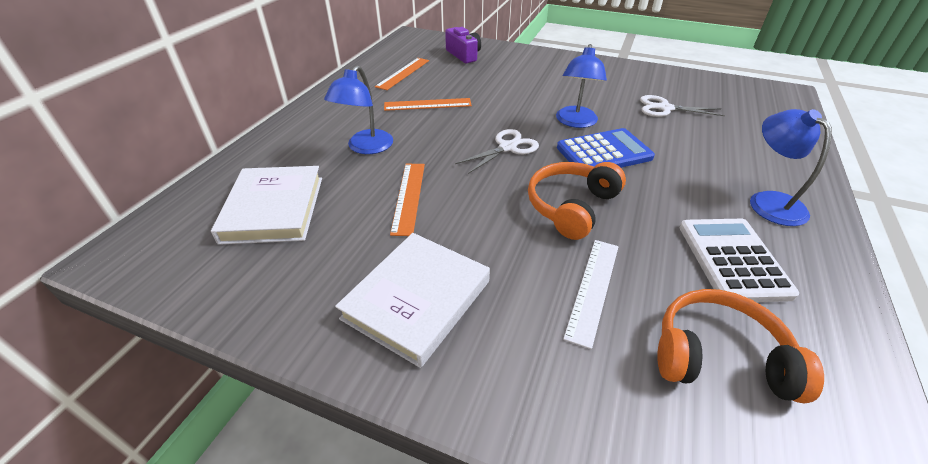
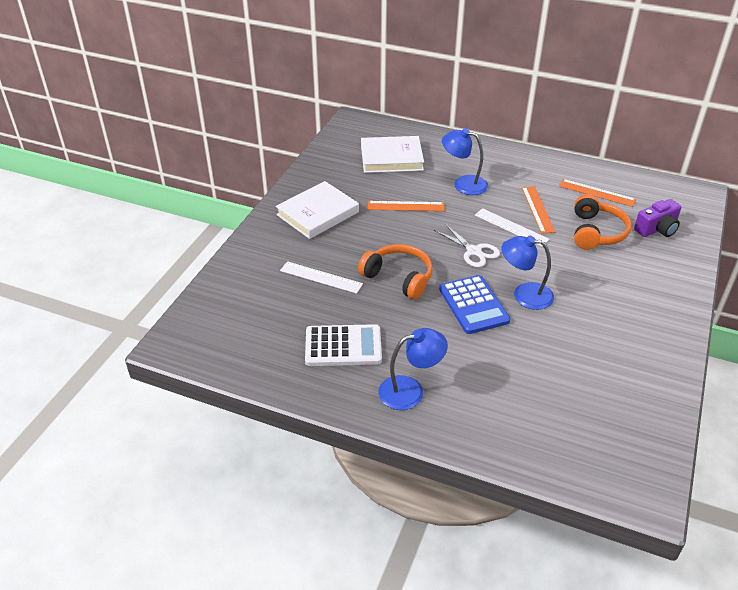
camera: 90 degrees right, 0 degrees up
(417, 300) = (317, 213): white book -> white book turned 75 degrees counterclockwise
(460, 122) = (511, 227): none -> white ruler
(665, 108) = (569, 364): white scissors -> none
(719, 356) = (269, 317): orange headphones -> orange headphones (596, 232)

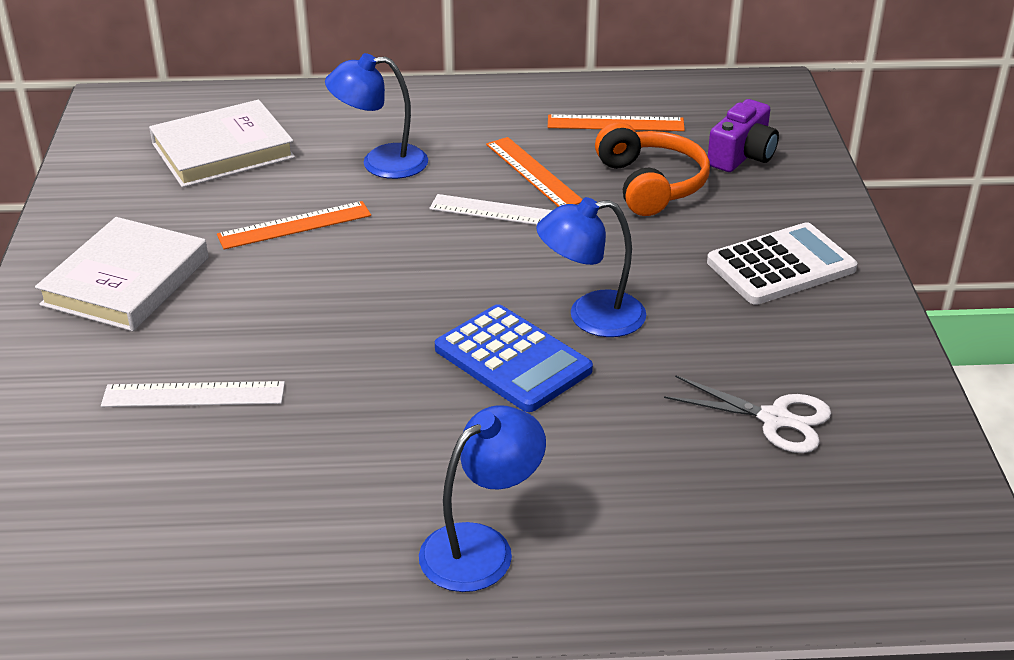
camera: 25 degrees left, 5 degrees down
(343, 346) = (306, 508): white calculator -> white calculator (781, 266)
(399, 277) = (348, 352): orange headphones -> none
(474, 251) = (462, 269): white scissors -> white scissors (775, 419)

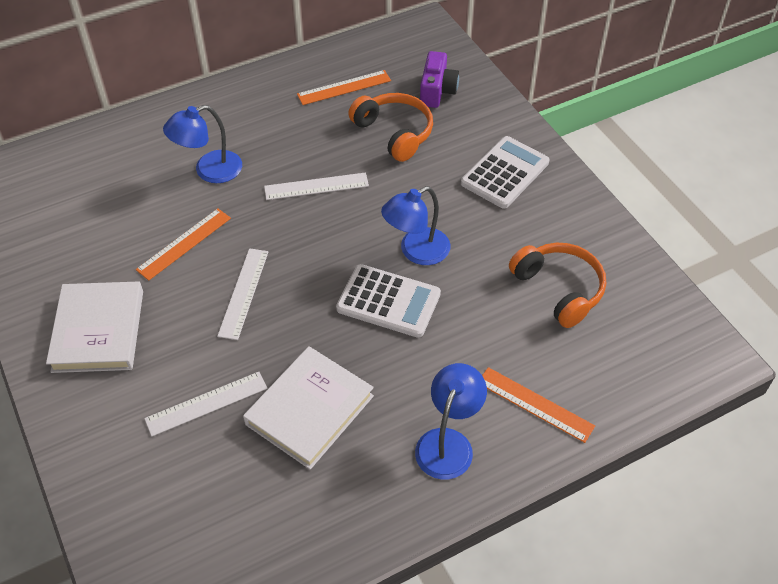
camera: 25 degrees left, 15 degrees up
(223, 150) = (90, 195): white book -> white book (309, 410)
(329, 295) = (244, 293): none -> white ruler
(512, 360) = (388, 301): blue calculator -> white calculator
(533, 172) = (315, 147): orange ruler -> orange ruler (535, 404)
(775, 419) = (559, 289): white scissors -> orange headphones

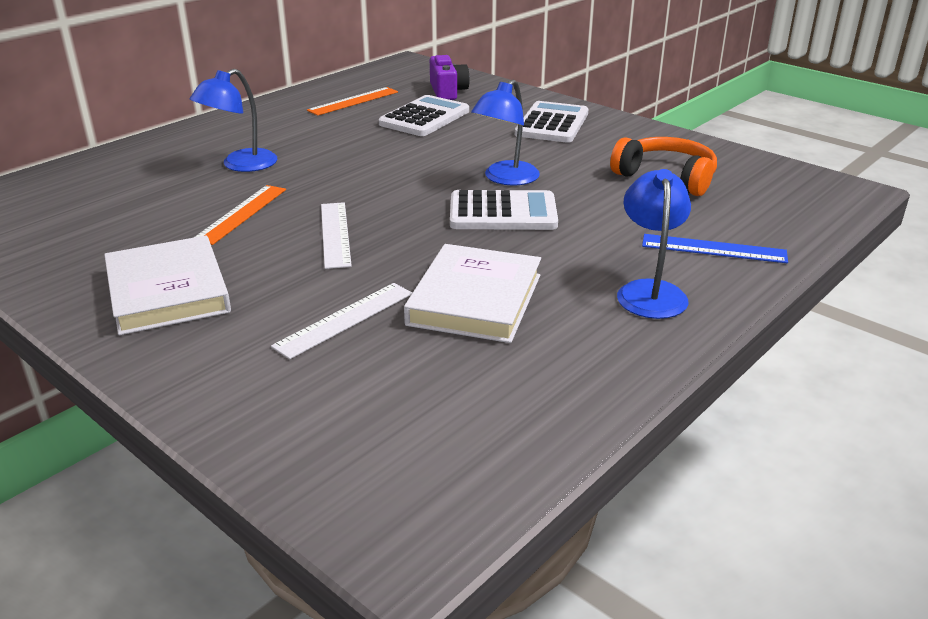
camera: 20 degrees left, 20 degrees down
(316, 186) = (368, 157): white ruler -> none
(394, 133) = (424, 118): orange headphones -> white calculator
(535, 404) = (713, 249): orange ruler -> blue ruler

